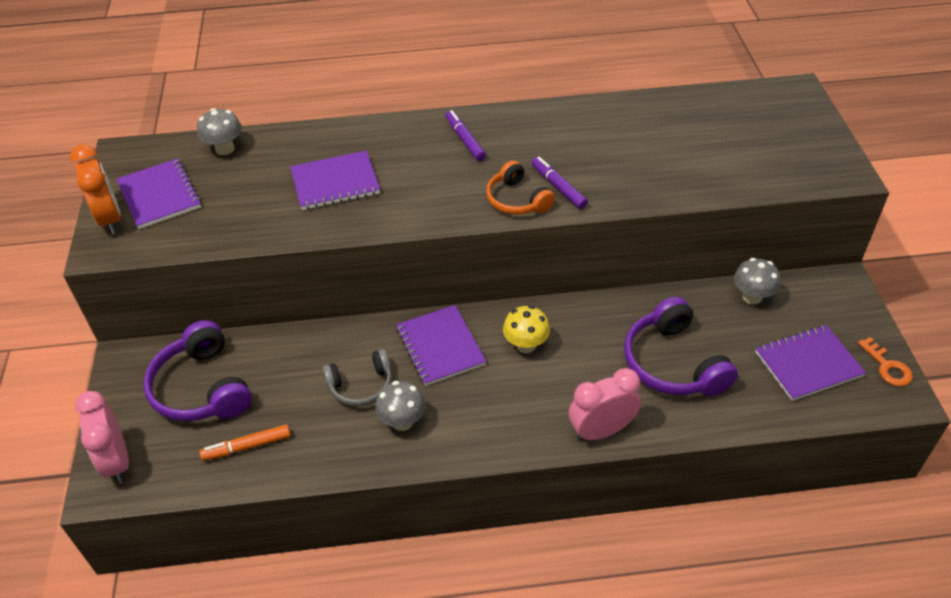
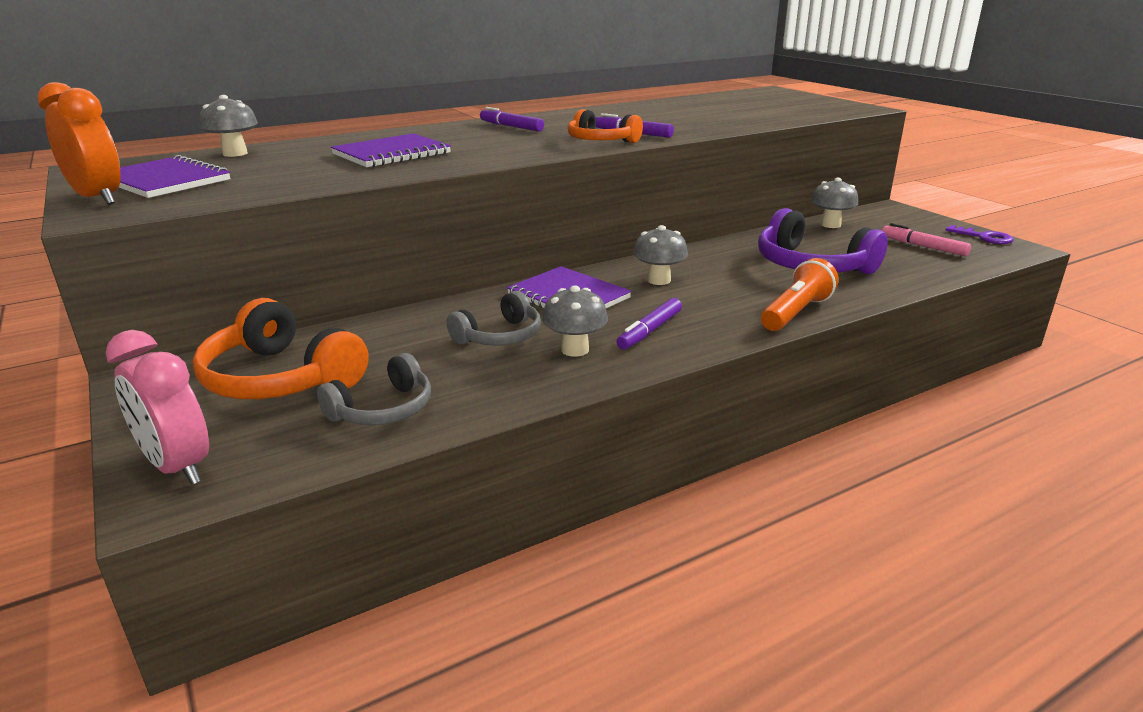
camera: 25 degrees left, 20 degrees down
(202, 388) = (280, 378): purple headphones -> orange headphones
(247, 446) = (383, 409): orange marker -> grey headphones
(470, 416) = (649, 331): none -> purple marker
(526, 345) = (659, 280): yellow mushroom -> grey mushroom
(601, 431) = (796, 313): pink clock -> orange flashlight
(808, 364) = (923, 246): purple notebook -> pink marker
(887, 367) = (984, 237): orange key -> purple key

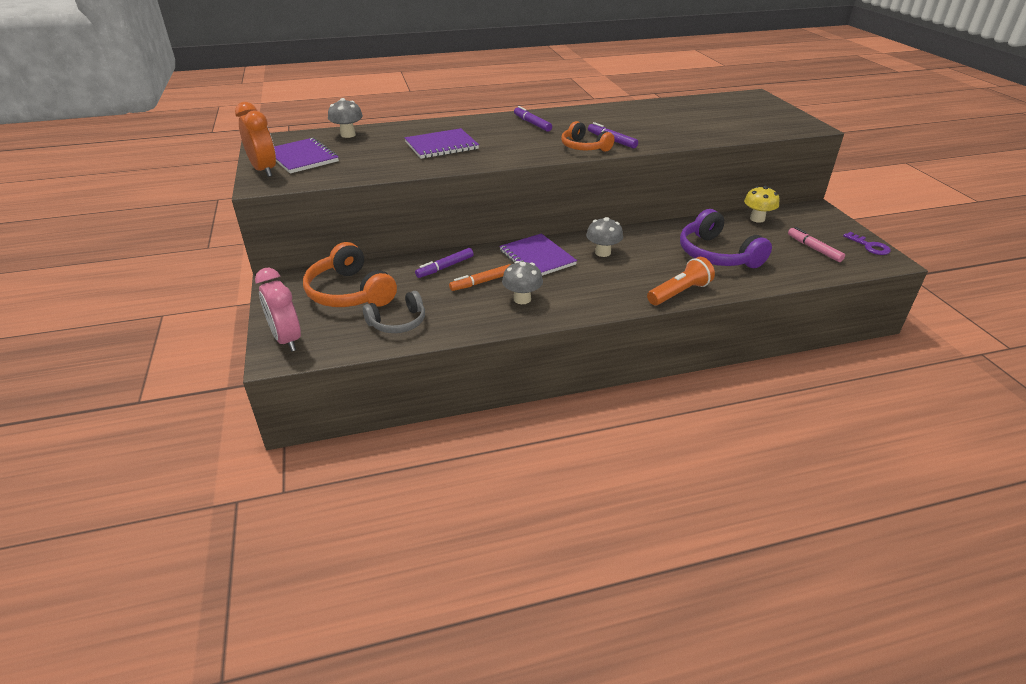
camera: 15 degrees right, 10 degrees up
(500, 336) = (481, 282): grey headphones -> orange marker
(649, 331) = (575, 292): purple marker -> purple marker (445, 267)
(830, 225) = (757, 219): grey mushroom -> yellow mushroom

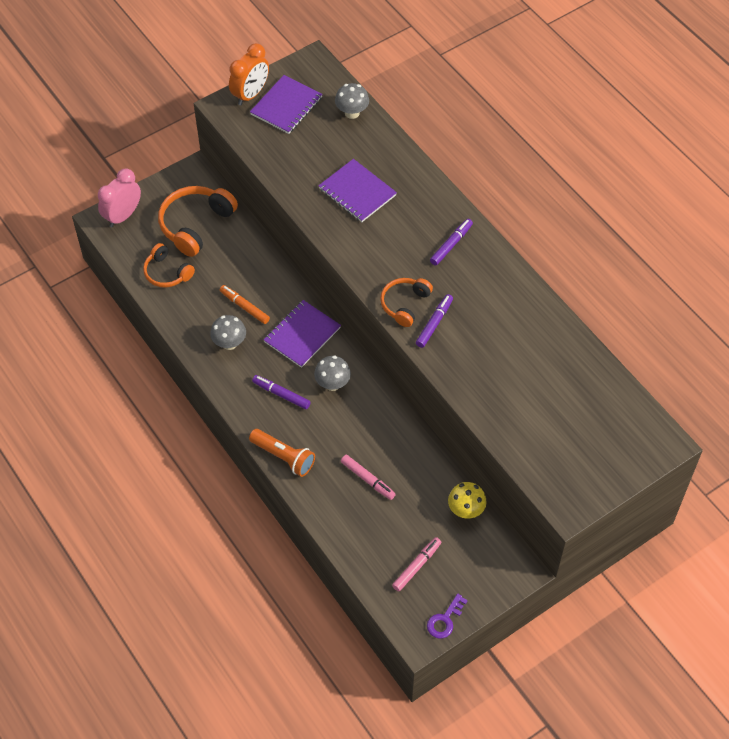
camera: 70 degrees right, 20 degrees up
(398, 322) = (167, 272): grey headphones -> orange headphones
(445, 267) = (258, 273): purple marker -> purple marker (281, 394)
(717, 254) = (367, 479): purple headphones -> pink marker

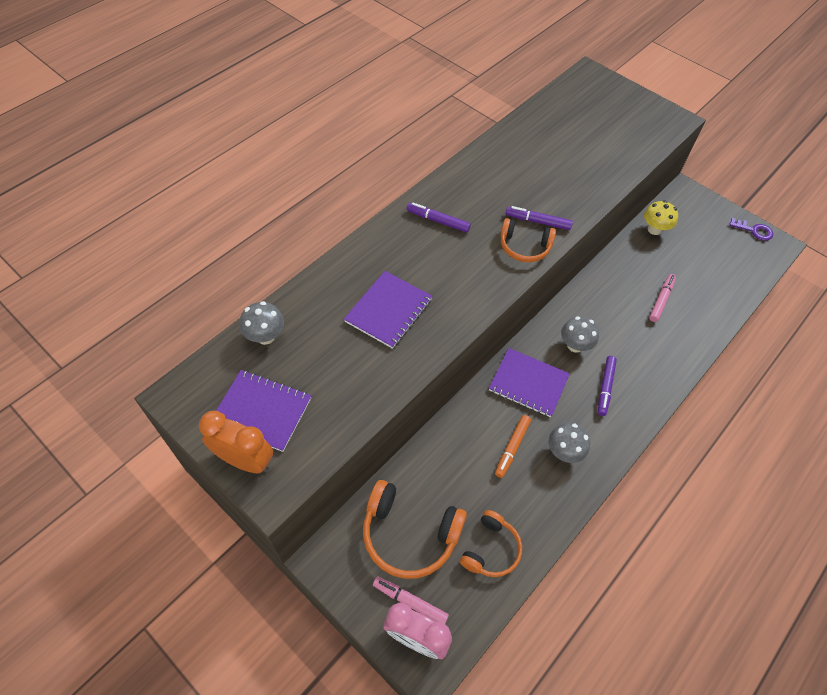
camera: 105 degrees left, 0 degrees up
(283, 457) = (672, 371): orange flashlight -> none
(416, 566) = (721, 254): pink marker -> pink marker (410, 601)

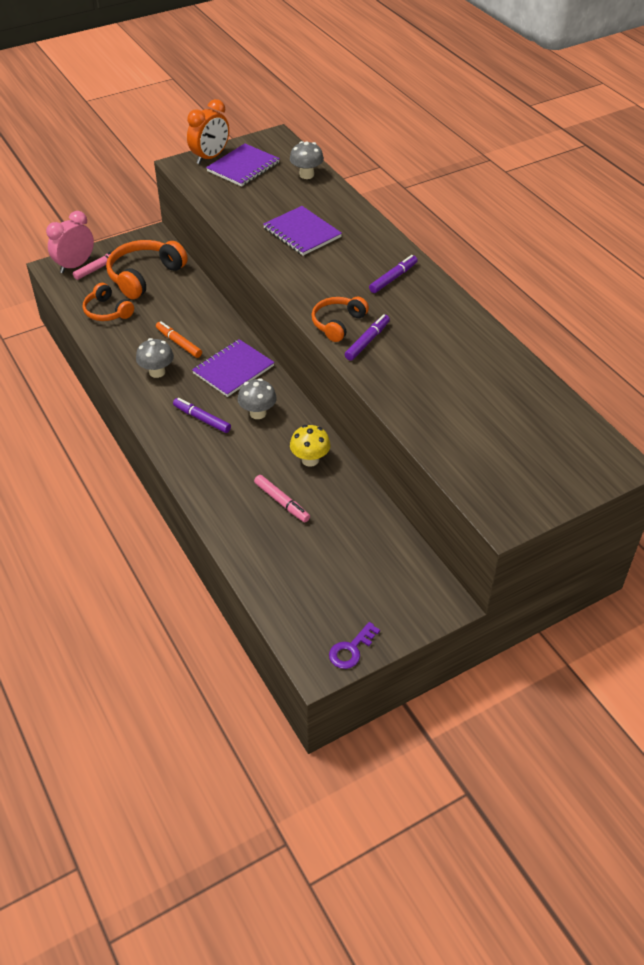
camera: 110 degrees right, 10 degrees down
(654, 229) = (387, 539): yellow mushroom -> yellow mushroom (310, 460)

